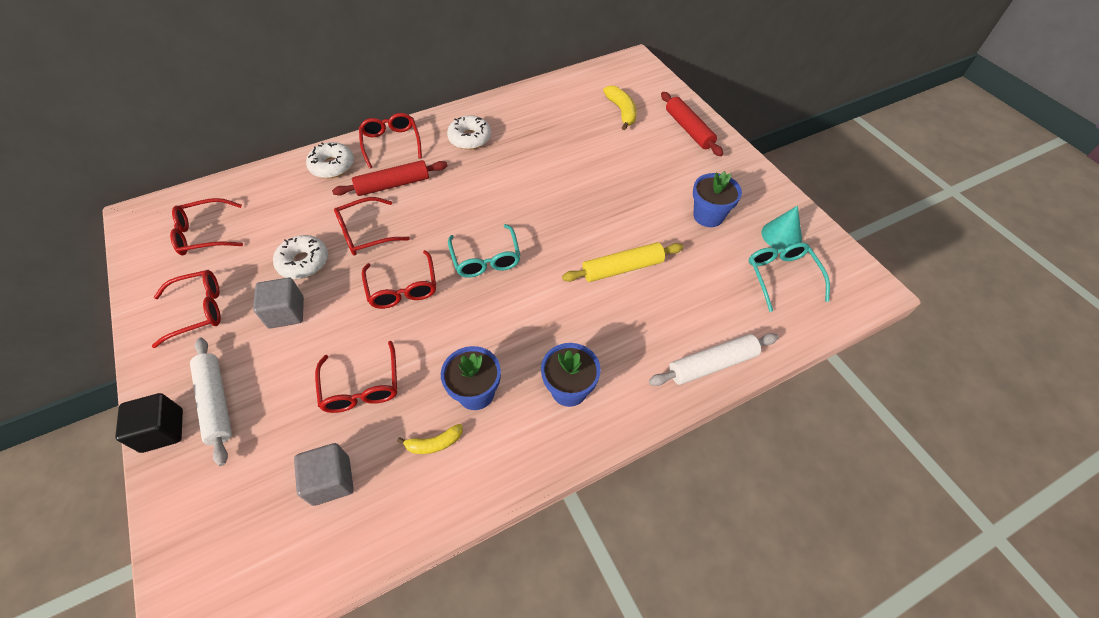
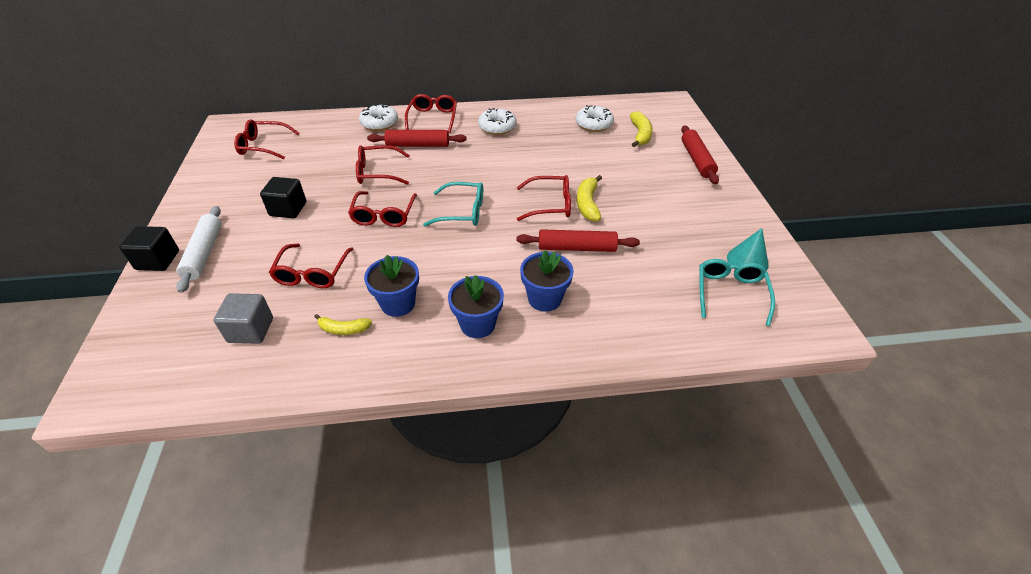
camera: 20 degrees right, 10 degrees down
(198, 310) = (228, 192): red glasses -> red glasses (549, 205)
(286, 313) = (288, 209): grey cube -> black cube
(304, 262) = (321, 180): white donut -> white donut (593, 124)
(486, 258) = (462, 212): turquoise glasses -> turquoise glasses turned 90 degrees counterclockwise
(609, 212) = (587, 204): none -> yellow banana
(622, 268) = (576, 248): yellow rolling pin -> red rolling pin
(708, 216) = (680, 228): blue flower pot -> blue flower pot (544, 299)
(712, 364) = (621, 344): white rolling pin -> none

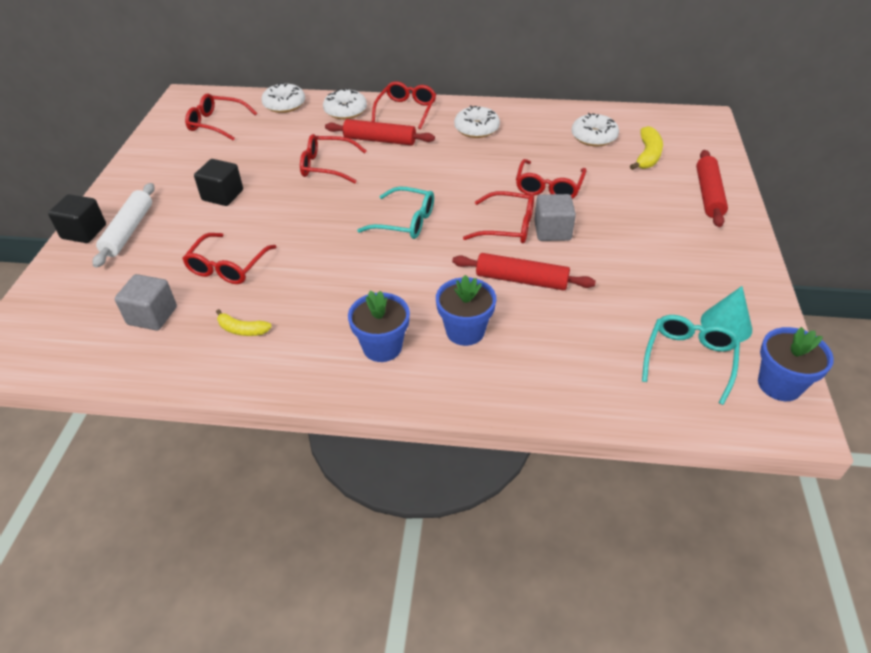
camera: 15 degrees right, 0 degrees up
(322, 123) = (284, 104): none -> white donut
(384, 215) = (319, 214): red glasses -> red glasses (549, 187)
(398, 303) = (305, 312): blue flower pot -> blue flower pot (779, 384)
(587, 204) = (552, 231): yellow banana -> grey cube

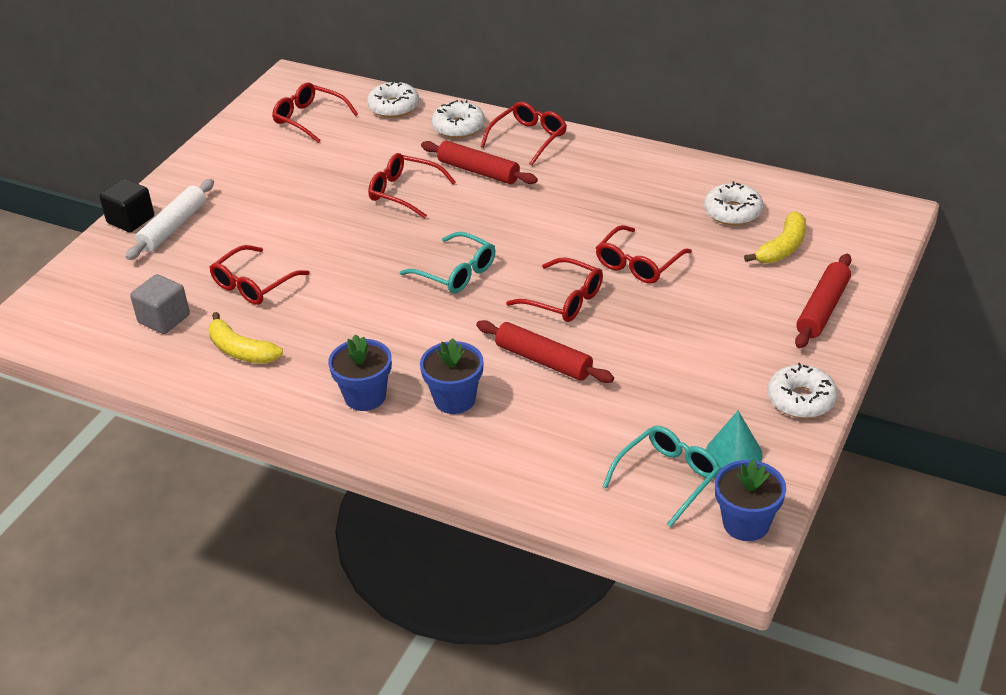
camera: 20 degrees right, 5 degrees down
(223, 195) = (280, 206): black cube -> none
(242, 330) = (241, 350): yellow banana -> yellow banana, size x1.53
(476, 129) = (598, 176): white donut -> white donut (801, 399)
(552, 231) = (610, 315): grey cube -> none

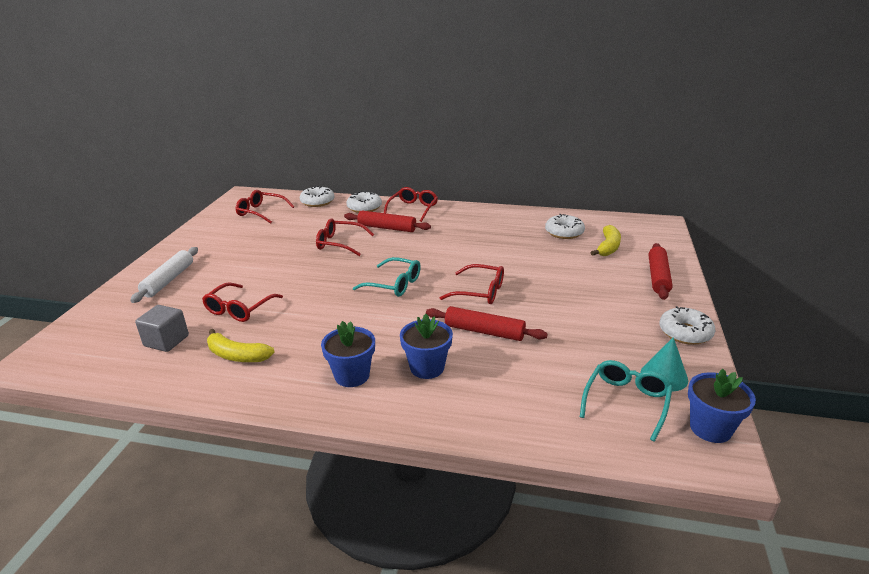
camera: 15 degrees left, 10 degrees down
(131, 220) = (133, 279): black cube -> none
(638, 264) = (520, 265): red glasses -> none

